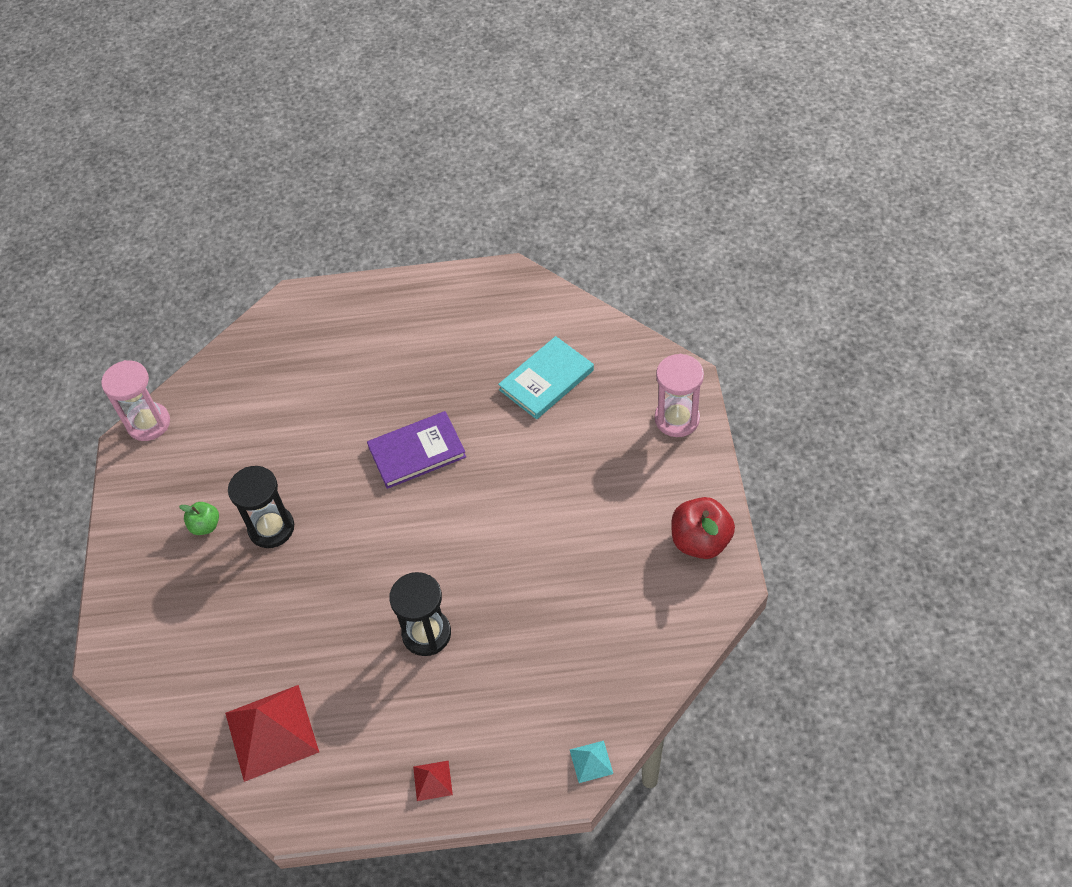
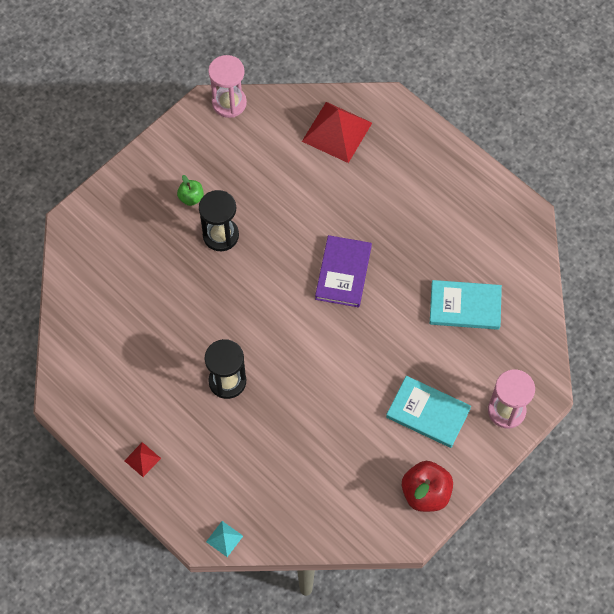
camera: 45 degrees right, 10 degrees up
(272, 732) = (100, 348): red pyramid -> red pyramid (337, 132)
(417, 452) = (343, 273): purple book -> purple book turned 75 degrees clockwise
(622, 482) = (428, 413): none -> turquoise book

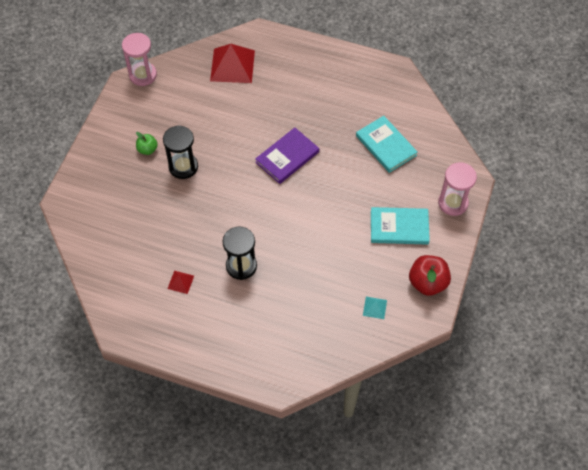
camera: 25 degrees left, 5 degrees down
(142, 459) = (205, 349): red pyramid -> red pyramid (180, 282)
(224, 538) = (298, 379): turquoise pyramid -> turquoise pyramid (374, 307)
(343, 273) = (287, 157): purple book -> purple book turned 60 degrees clockwise
(465, 306) = (386, 145): turquoise book -> turquoise book turned 75 degrees clockwise

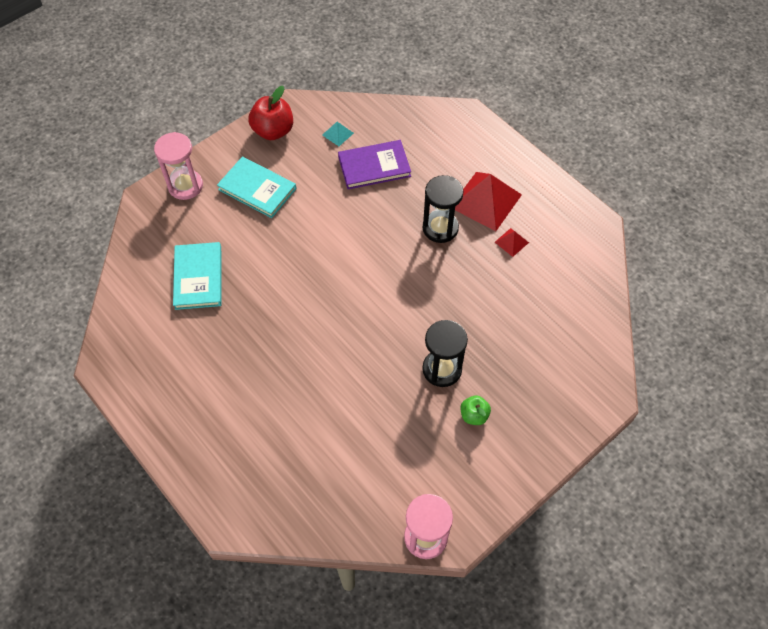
camera: 150 degrees left, 0 degrees up
(232, 65) = (297, 485): red pyramid -> red pyramid (485, 200)
(287, 157) = (315, 319): purple book -> purple book (374, 166)

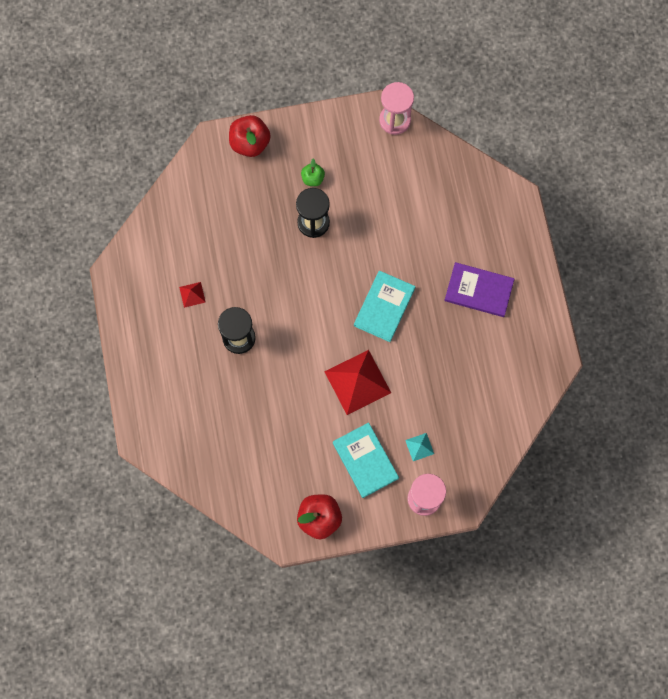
camera: 150 degrees left, 15 degrees up
(198, 277) = (453, 399): turquoise book -> turquoise book (384, 307)
(338, 134) = (265, 482): turquoise pyramid -> turquoise pyramid (419, 447)
(374, 166) = (254, 428): purple book -> purple book (478, 290)
(485, 200) = (186, 343): red pyramid -> red pyramid (357, 382)
(568, 417) = (250, 143): none -> red apple

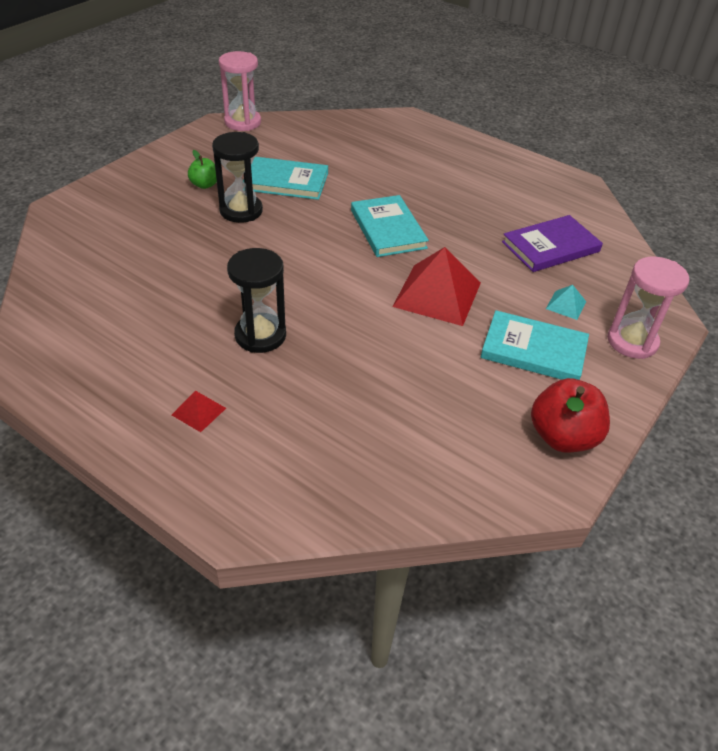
camera: 45 degrees left, 30 degrees down
(192, 294) = (157, 331): red pyramid -> red pyramid (199, 411)
(250, 143) = (106, 192): red apple -> none
(365, 212) = (286, 182): none -> turquoise book
(478, 290) = (455, 177): purple book -> purple book (550, 247)

